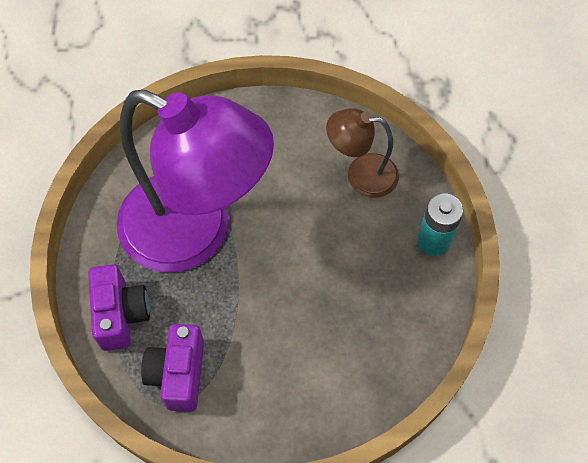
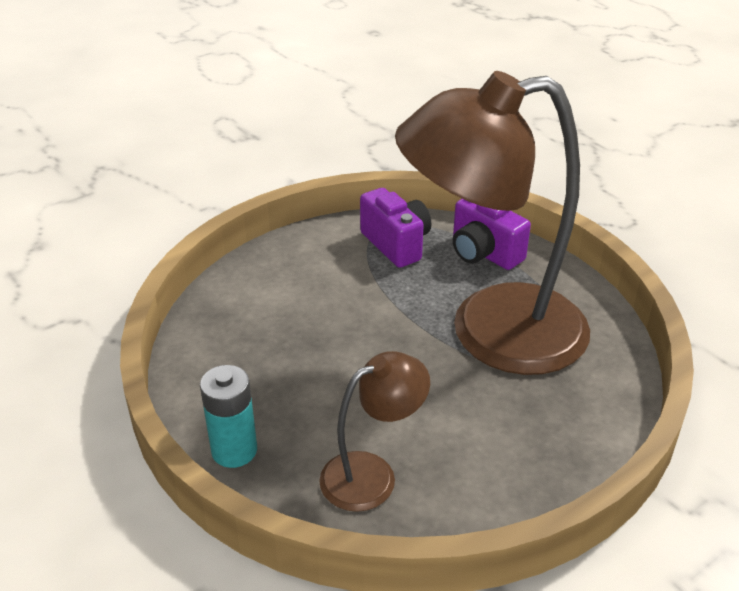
camera: 145 degrees right, 25 degrees down
(196, 232) = (491, 332): purple lamp -> brown lamp

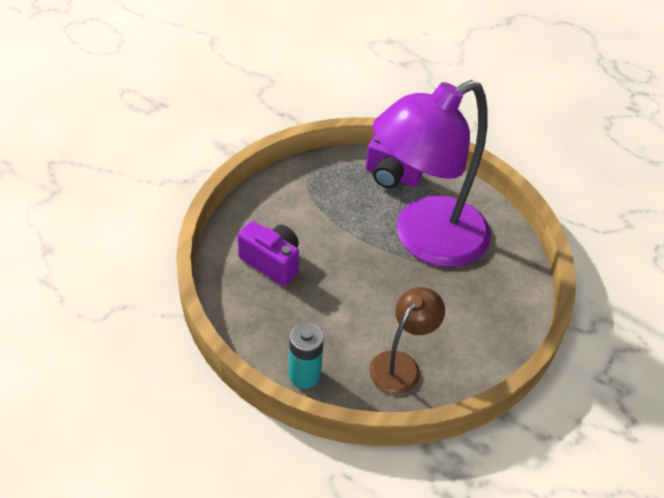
camera: 25 degrees left, 10 degrees up
(396, 244) = (327, 183): purple camera -> purple camera (272, 262)
(491, 332) = (425, 239): brown lamp -> purple lamp

